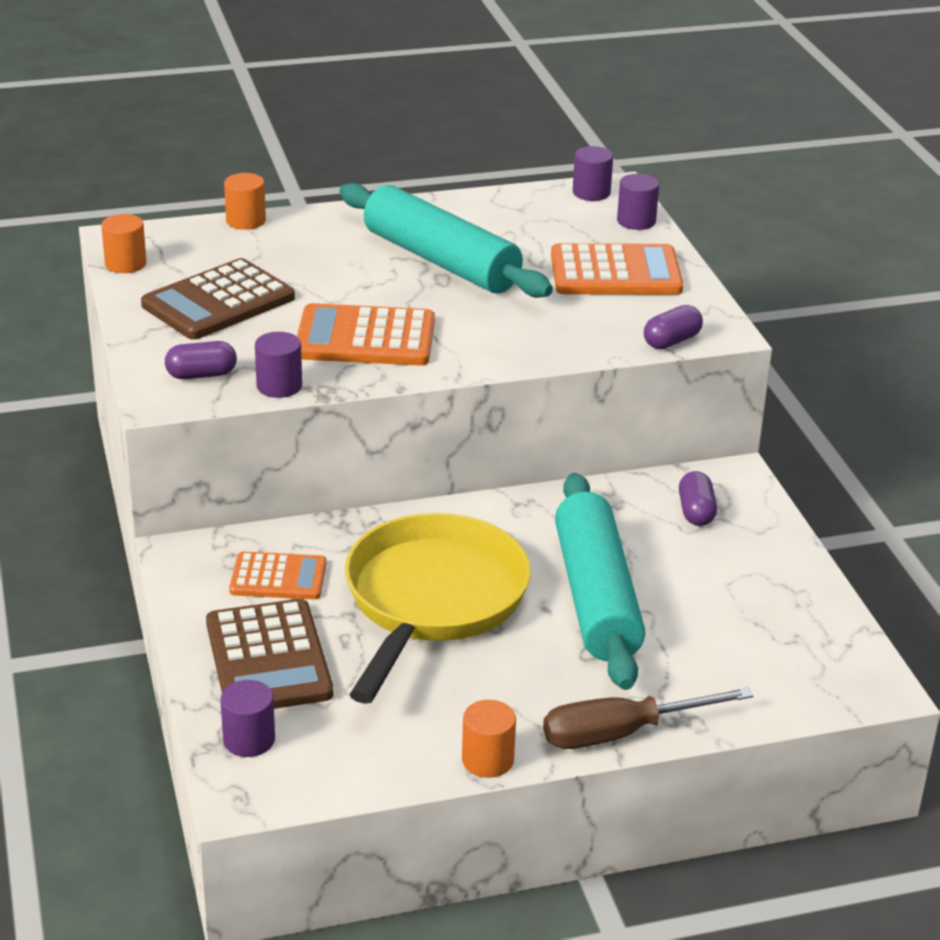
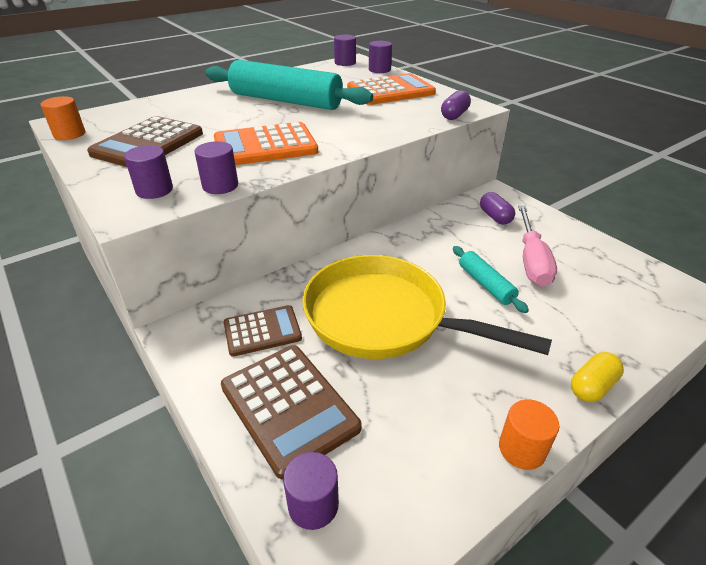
camera: 20 degrees left, 5 degrees up
(201, 375) = (154, 190): purple capsule -> purple cylinder
(246, 221) = (148, 101): orange cylinder -> none
(278, 577) = (262, 331): orange calculator -> brown calculator
(432, 601) = (384, 318): yellow pan -> yellow pan turned 60 degrees counterclockwise
(596, 597) = (485, 284): turquoise rolling pin -> turquoise rolling pin, size x0.48
(622, 733) = (592, 386): brown screwdriver -> yellow capsule
(690, 584) = (531, 260): none -> pink screwdriver

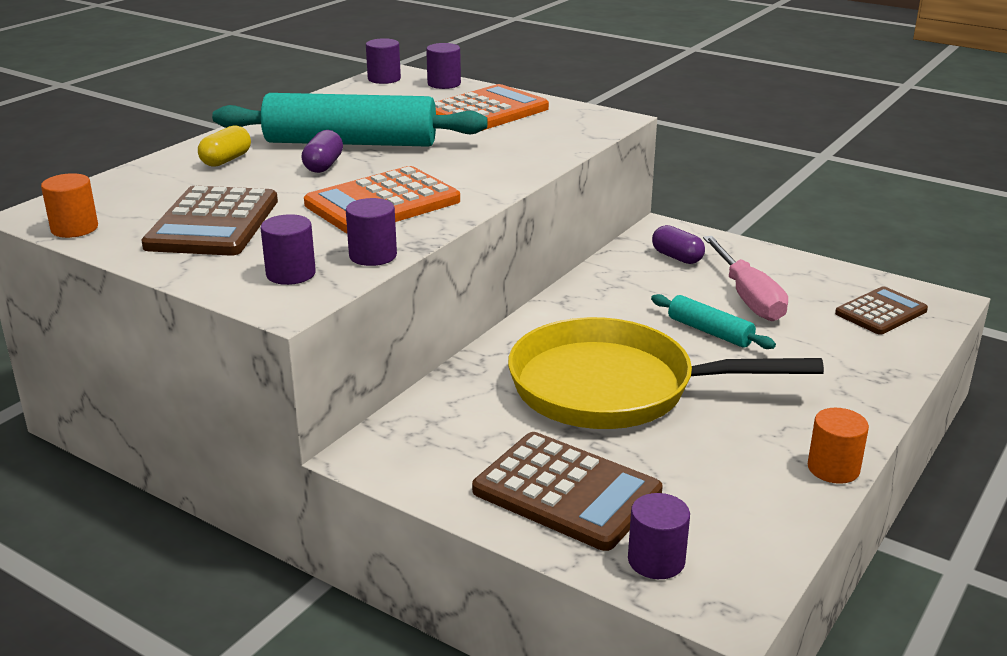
camera: 20 degrees left, 10 degrees down
(262, 331) = (475, 431): brown calculator -> brown calculator (881, 312)
(454, 115) = (595, 133): purple capsule -> purple capsule (323, 165)
(592, 386) = (873, 403): yellow capsule -> yellow capsule (226, 160)

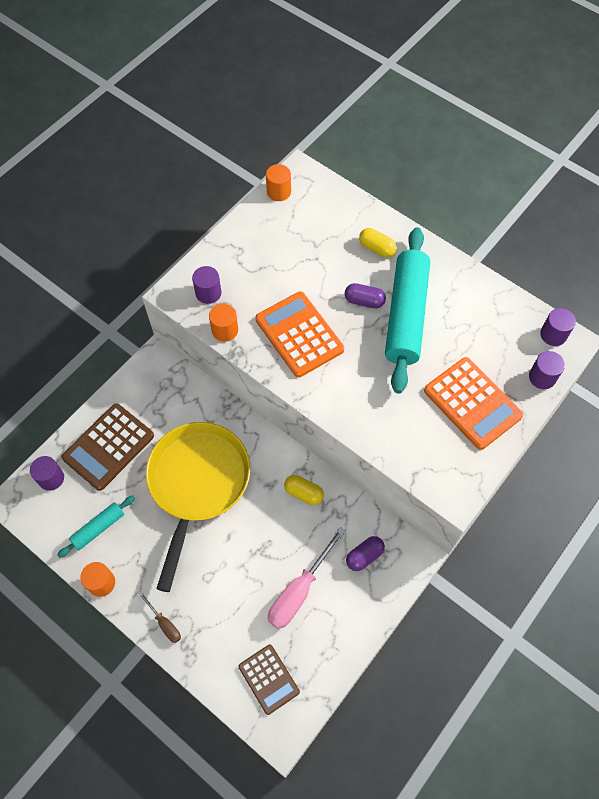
camera: 95 degrees right, 35 degrees up
(213, 223) = (278, 252): brown calculator -> none
(373, 256) = (225, 330): purple cylinder -> orange cylinder
(600, 300) = (303, 493): none -> yellow capsule
(710, 332) = (255, 553): turquoise rolling pin -> turquoise rolling pin (98, 528)
(747, 297) = (299, 591): pink screwdriver -> pink screwdriver turned 45 degrees counterclockwise
(861, 399) = (164, 623): none -> brown screwdriver

